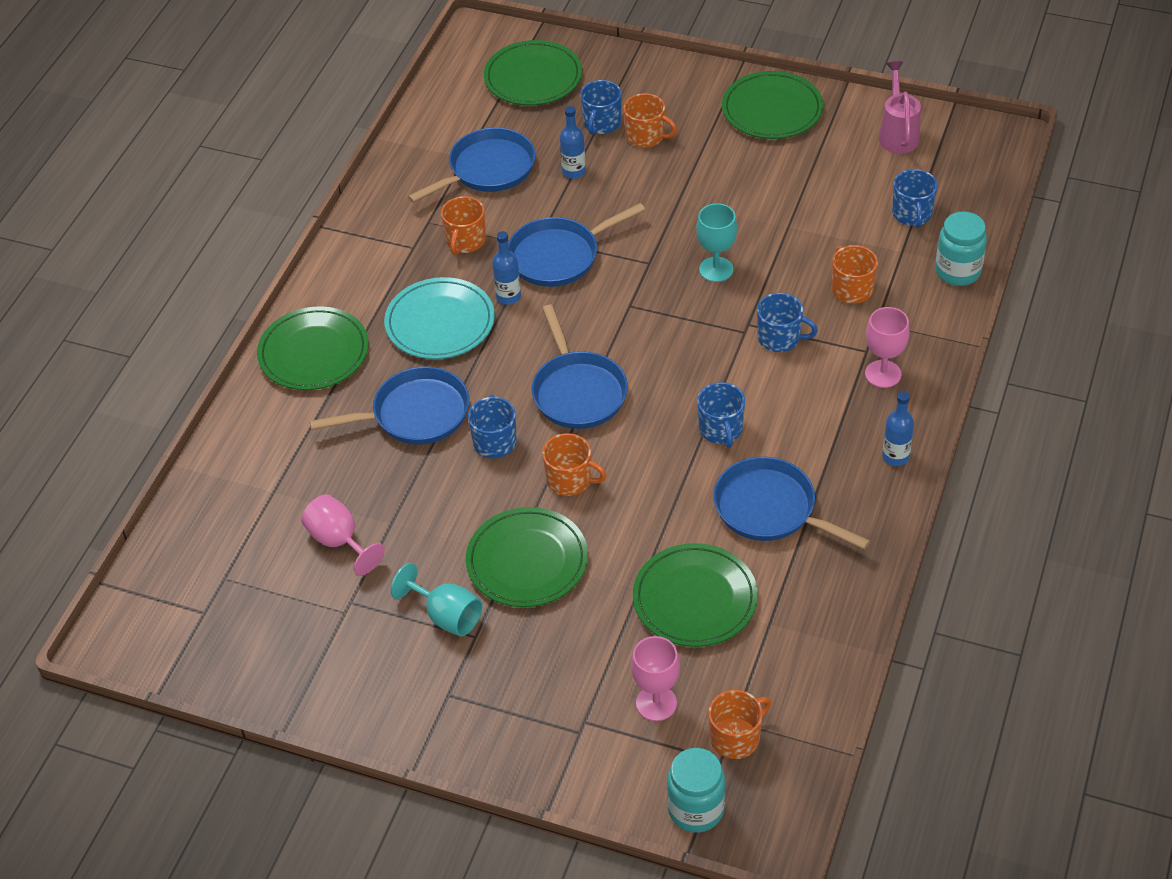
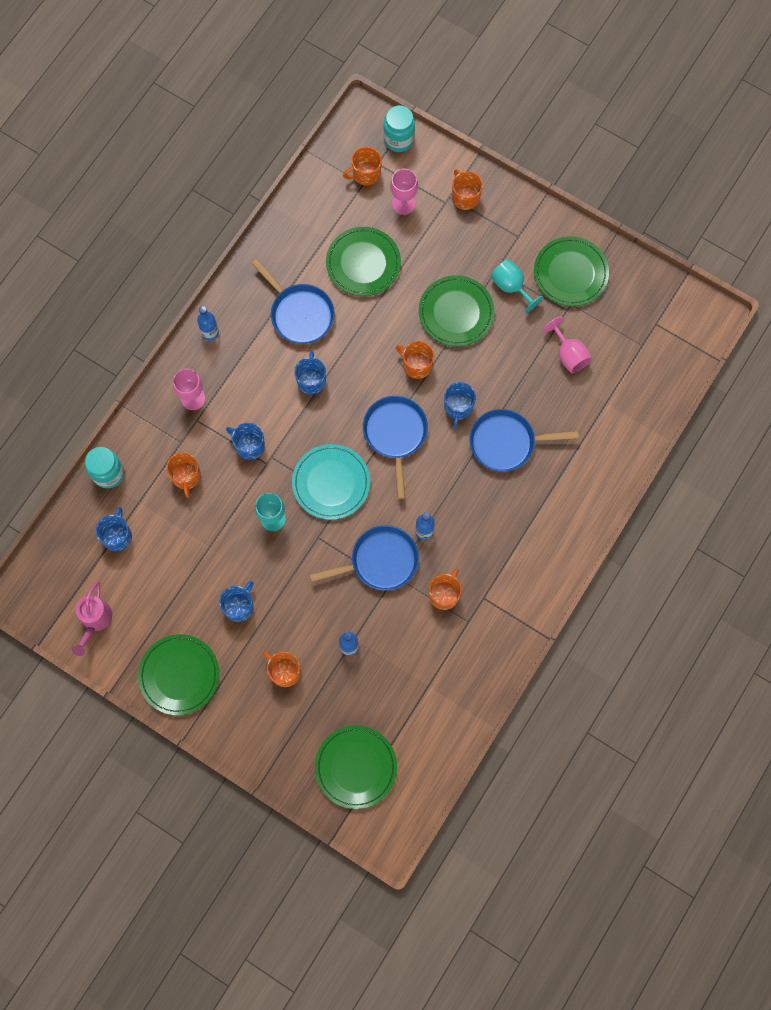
camera: 170 degrees left, 25 degrees up
(314, 353) = (568, 514): green plate -> green plate (570, 273)
(440, 323) = (476, 519): turquoise plate -> turquoise plate (331, 483)
(487, 169) = (413, 667): blue pan -> none
(553, 737) = (465, 197): none -> orange mug
(601, 123) = (314, 696): blue mug -> blue mug (239, 606)

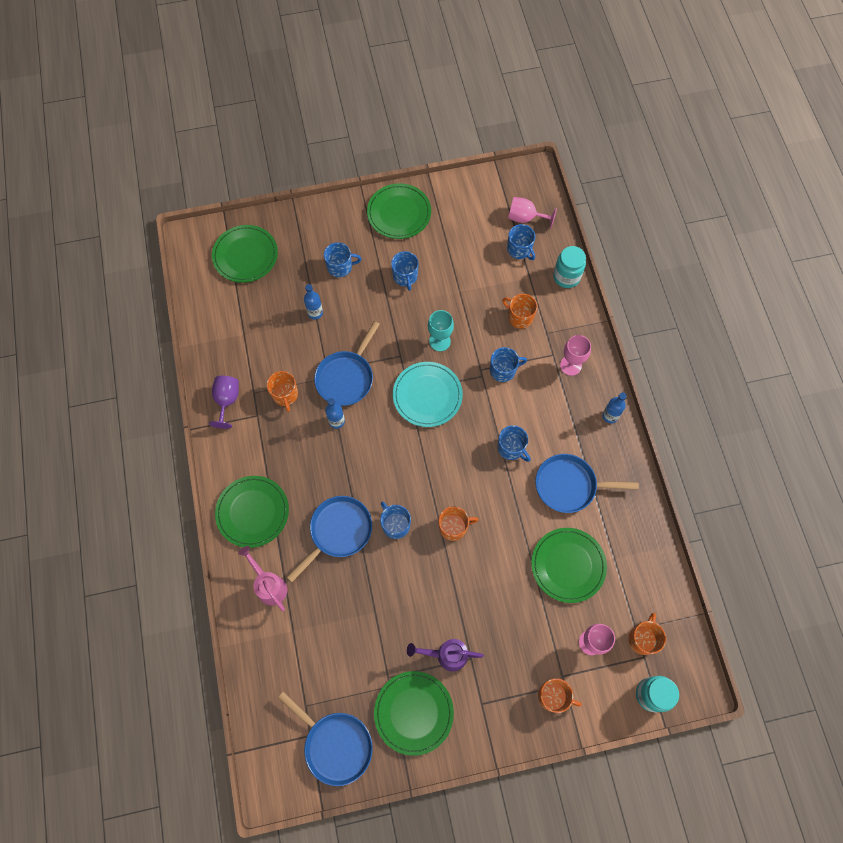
camera: 135 degrees right, 5 degrees down
(95, 621) = (478, 198): pink watering can -> pink watering can (269, 585)
(284, 671) = (340, 267): orange mug -> blue mug
(395, 434) = (418, 465): blue pan -> blue pan (335, 744)
(456, 312) = (466, 593): green plate -> green plate (252, 512)
(497, 635) = (227, 401): none -> purple goblet
(511, 286) = (446, 655): turquoise goblet -> purple watering can
(568, 354) = (354, 642): pink goblet -> pink goblet (525, 218)

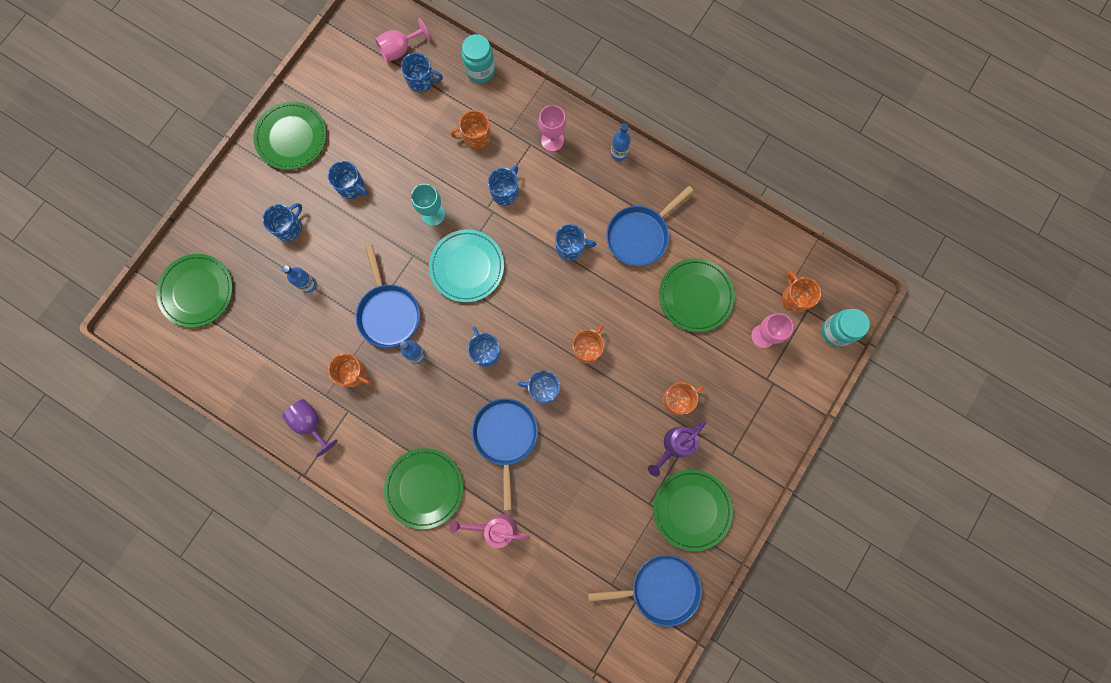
camera: 45 degrees left, 10 degrees up
(383, 462) = (486, 352): none -> blue mug
(553, 696) = (774, 399): orange mug -> orange mug (677, 400)

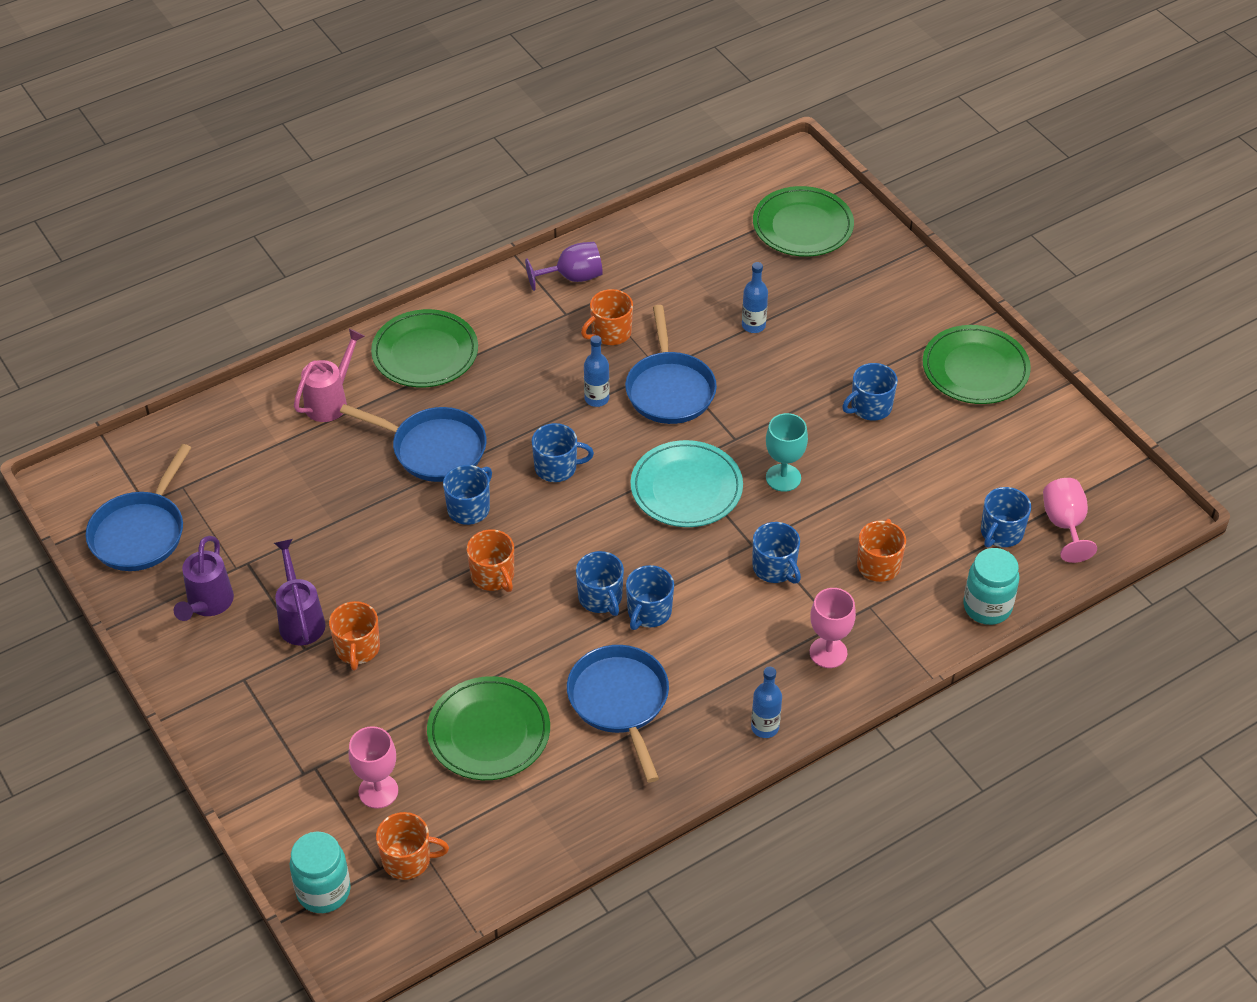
camera: 115 degrees right, 30 degrees down
(289, 227) = (843, 330): blue mug -> blue mug (600, 598)
(388, 313) = (669, 389): blue pan -> blue pan turned 105 degrees counterclockwise
(691, 509) = (208, 604): green plate -> purple watering can

